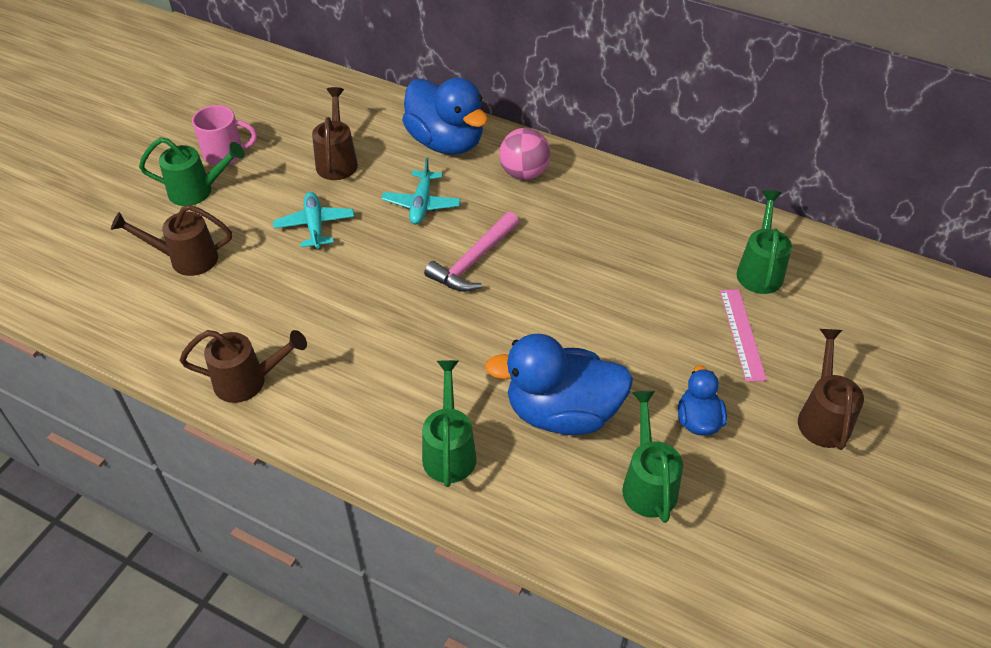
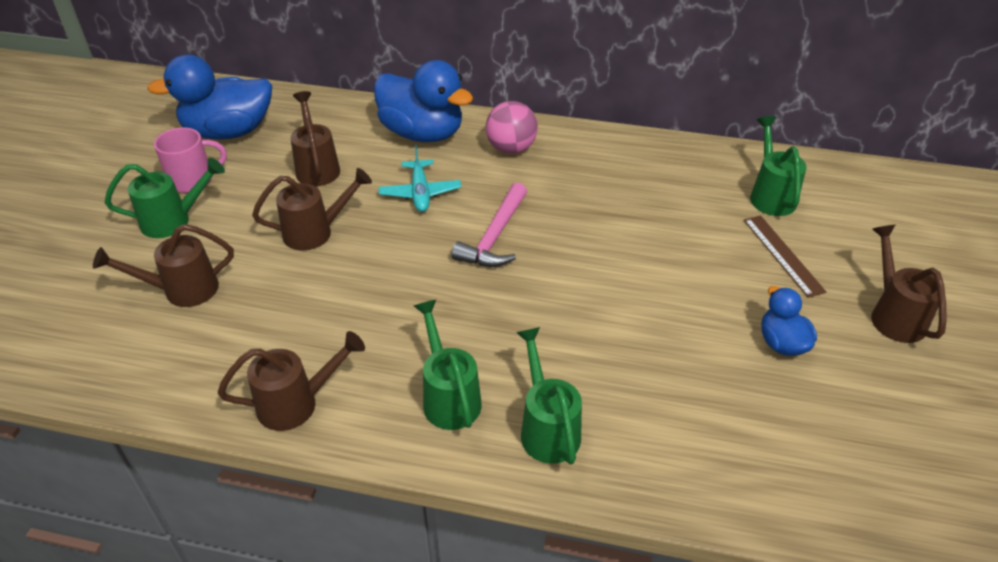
camera: 15 degrees left, 5 degrees down
(315, 226) = (315, 232): turquoise plane -> brown watering can
(562, 413) = (646, 364): blue duck -> blue duck (229, 132)
(648, 483) = (763, 415): green watering can -> green watering can (449, 397)
(741, 334) = (782, 255): pink ruler -> brown ruler

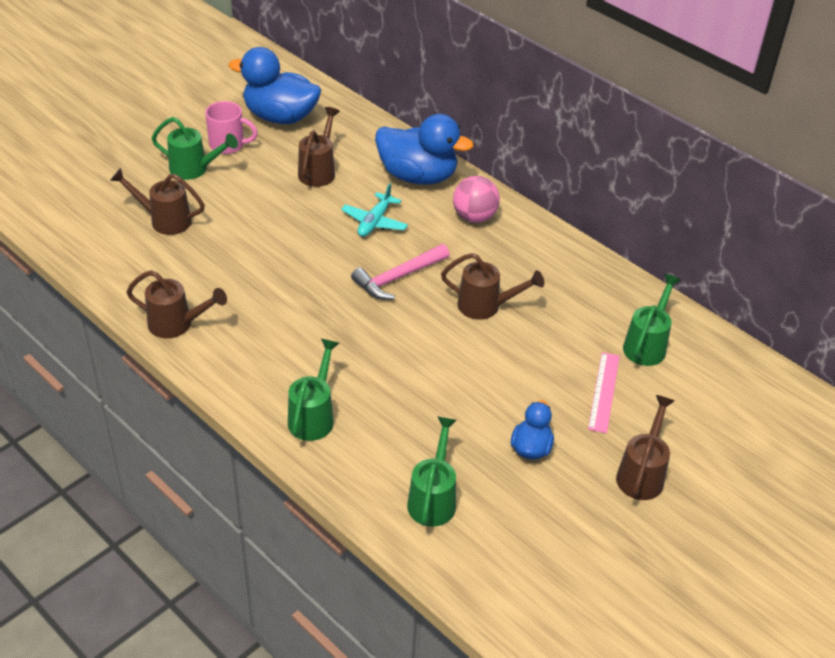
camera: 30 degrees right, 0 degrees up
(315, 232) = (278, 219): brown watering can -> brown watering can (485, 306)
(422, 133) = (418, 176): blue duck -> blue duck turned 45 degrees counterclockwise
(449, 397) = (270, 367): green watering can -> green watering can (433, 499)
(782, 255) = (603, 391): brown ruler -> pink ruler

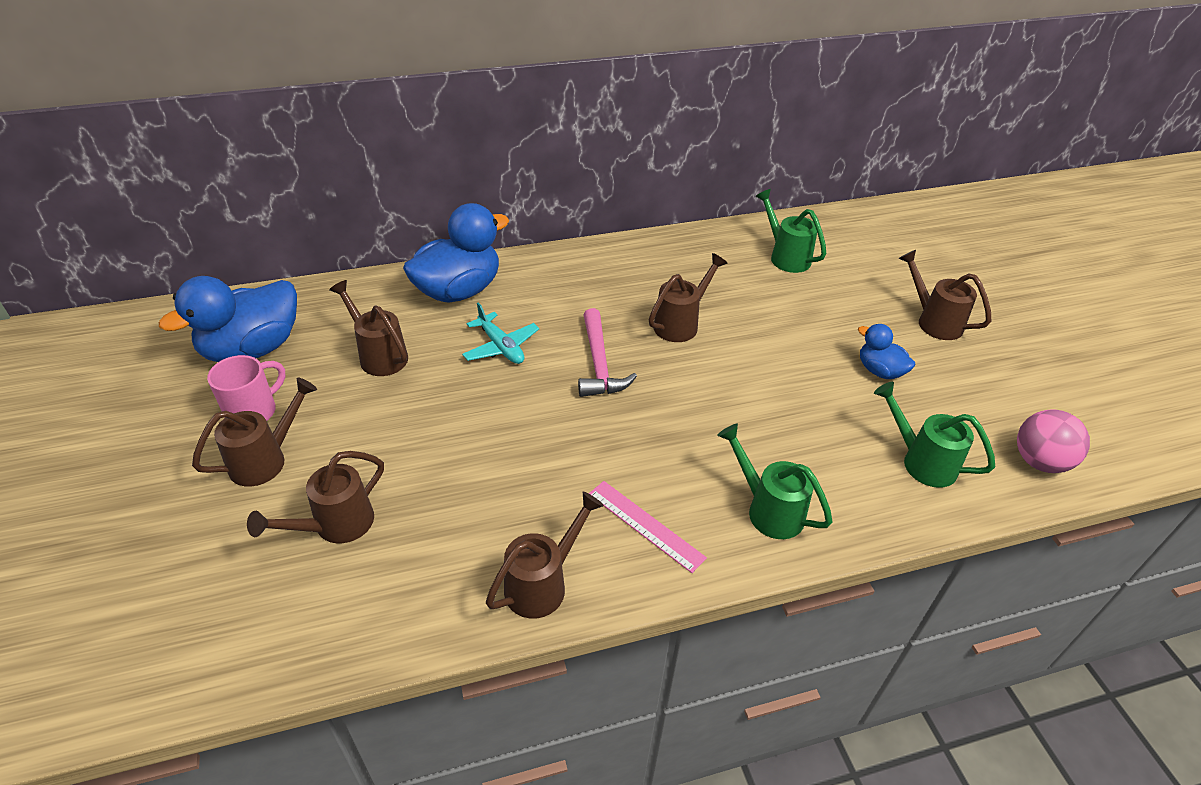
camera: 60 degrees left, 0 degrees up
(194, 169) = (265, 460): green watering can -> brown watering can
(474, 217) = (551, 280): pink ball -> pink ball (1039, 461)
(603, 391) = (829, 301): pink ruler -> pink ruler (645, 525)

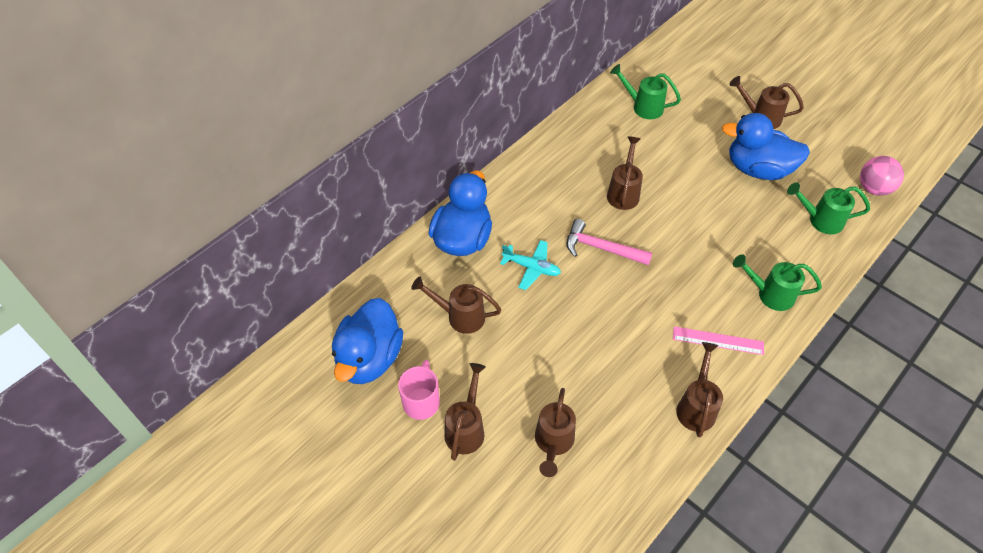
camera: 30 degrees left, 10 degrees up
(599, 364) = (601, 248): pink hammer -> pink hammer turned 150 degrees clockwise
(879, 371) = (758, 169): blue duck -> blue duck, size x1.93

